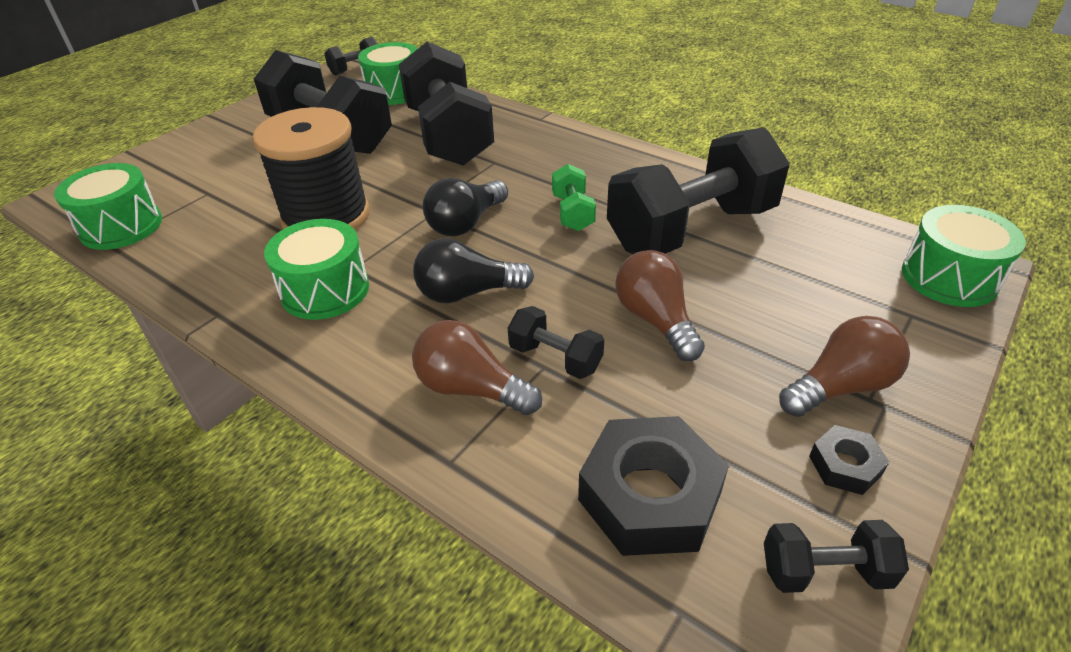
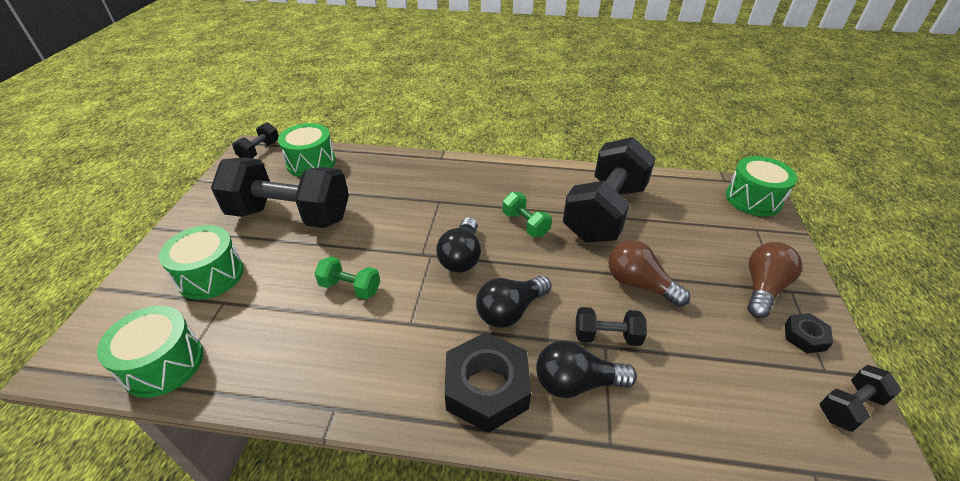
camera: 30 degrees left, 0 degrees up
(325, 290) = (406, 350): green drum -> green drum (211, 275)
(326, 216) = (350, 288): black spool -> green dumbbell
(448, 136) = (387, 190): black dumbbell -> none
(471, 388) = (576, 383): brown light bulb -> black light bulb
(649, 496) = (737, 406): black nut -> black nut (486, 388)

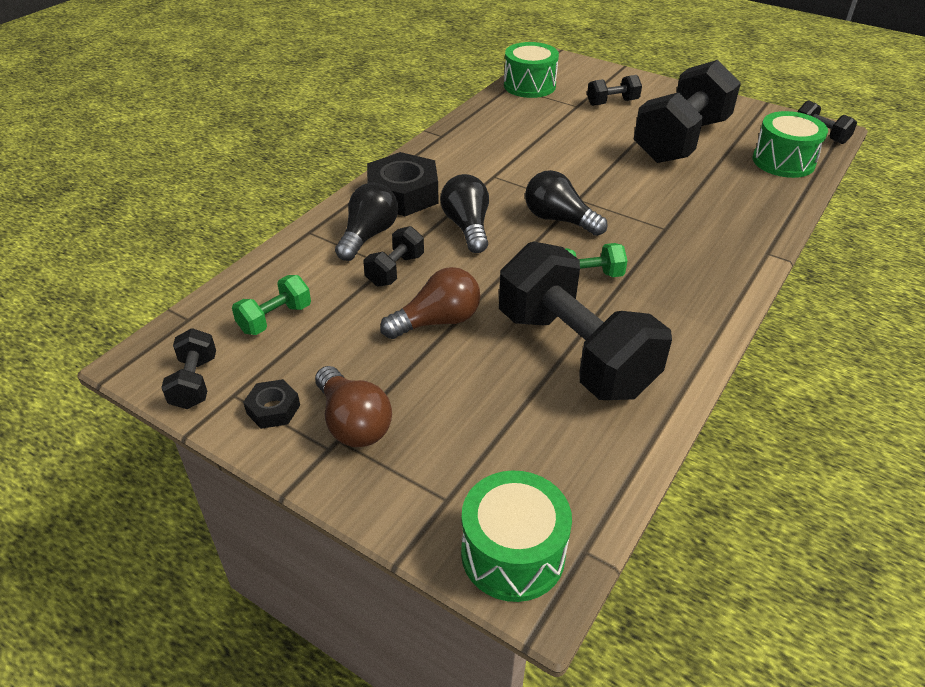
camera: 115 degrees right, 0 degrees up
(211, 275) = (612, 102): green drum -> black dumbbell
(350, 288) = (556, 156): green dumbbell -> green dumbbell (275, 318)

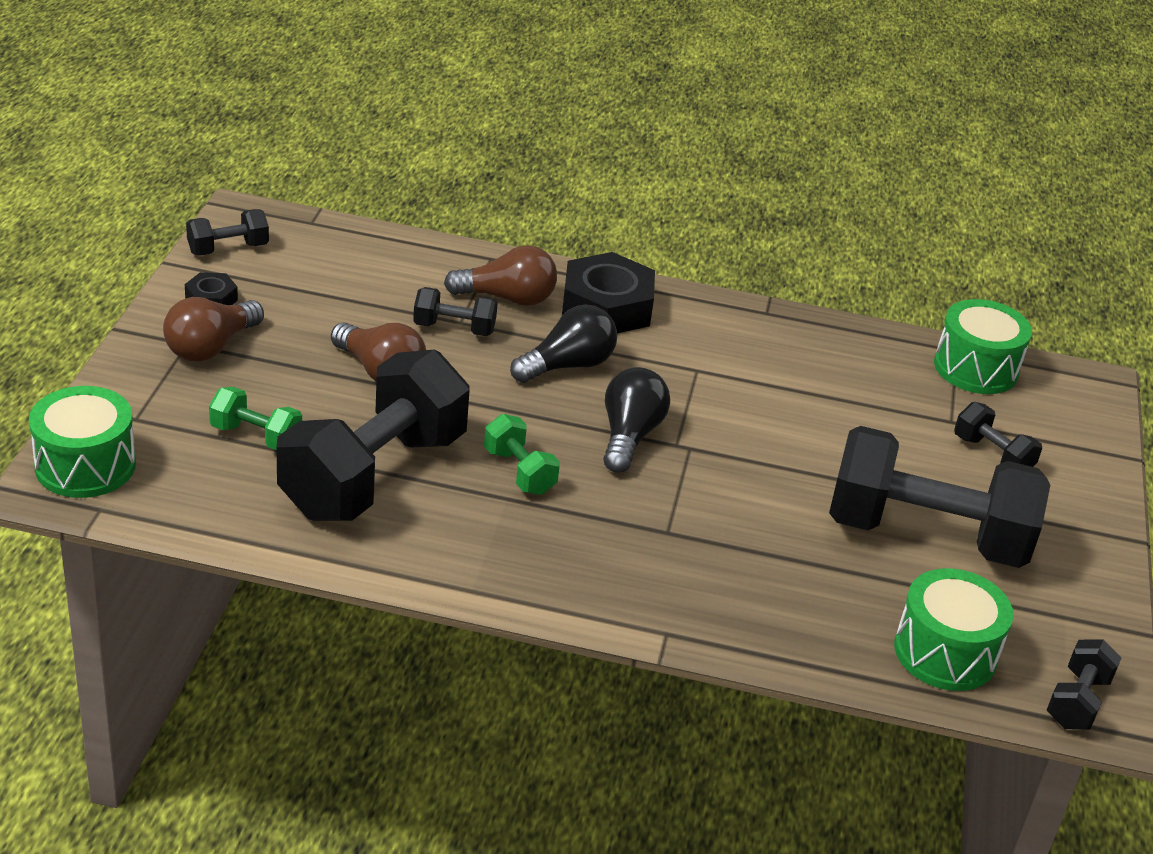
camera: 65 degrees right, 5 degrees down
(275, 318) = (335, 270): green dumbbell -> green dumbbell (256, 436)
(368, 235) = (507, 298): black light bulb -> brown light bulb

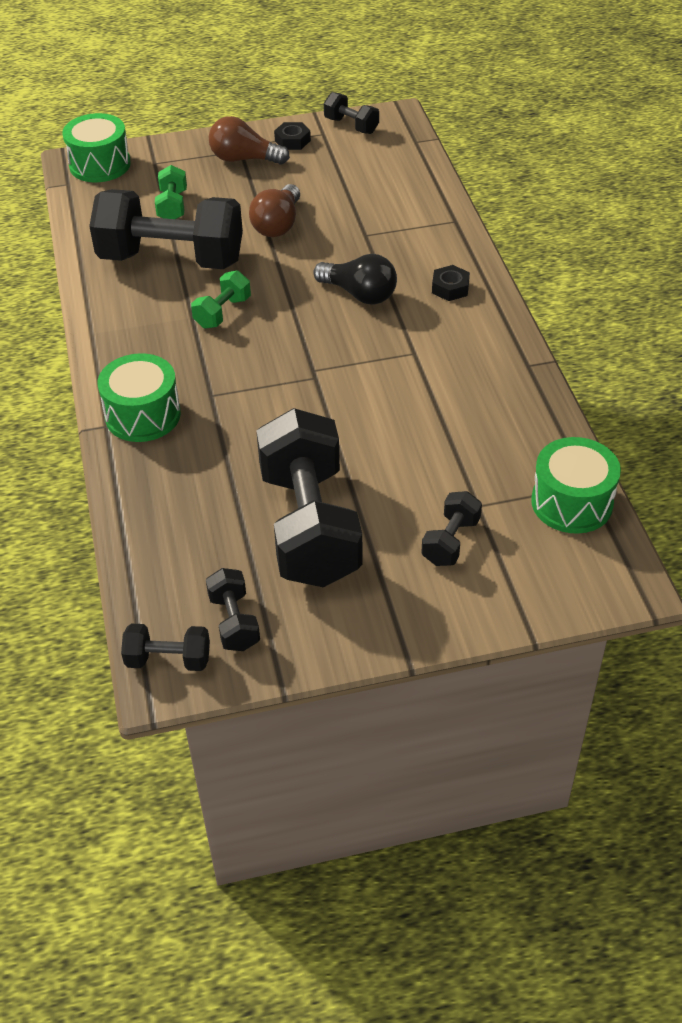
camera: 70 degrees right, 10 degrees up
(454, 328) = (354, 235): black dumbbell -> black dumbbell (234, 622)
(507, 298) = (413, 244): brown light bulb -> none
(607, 306) = (450, 288): black nut -> black nut, size x0.49
(629, 436) = (303, 346): black light bulb -> none
(945, 652) = (176, 569): green drum -> green drum (143, 415)

